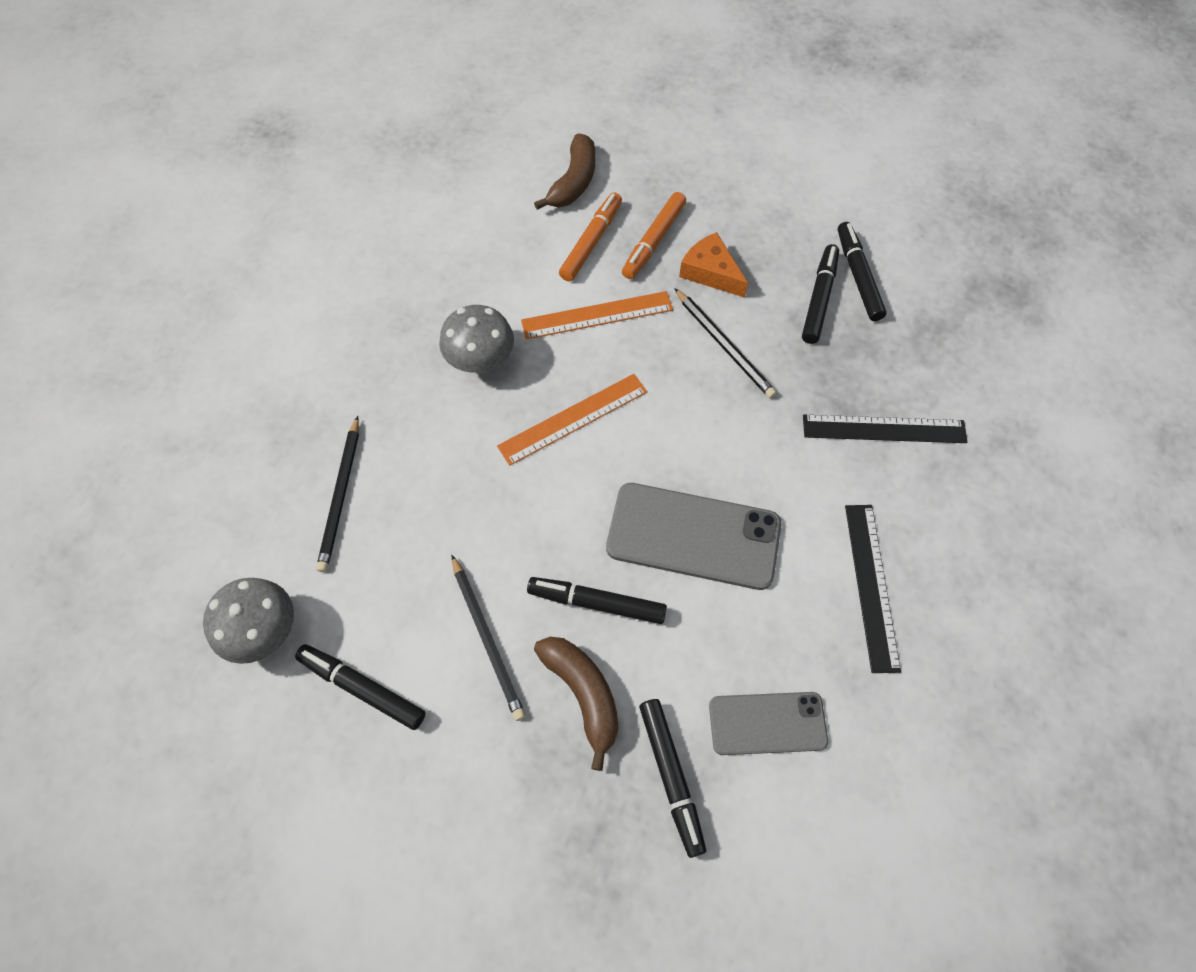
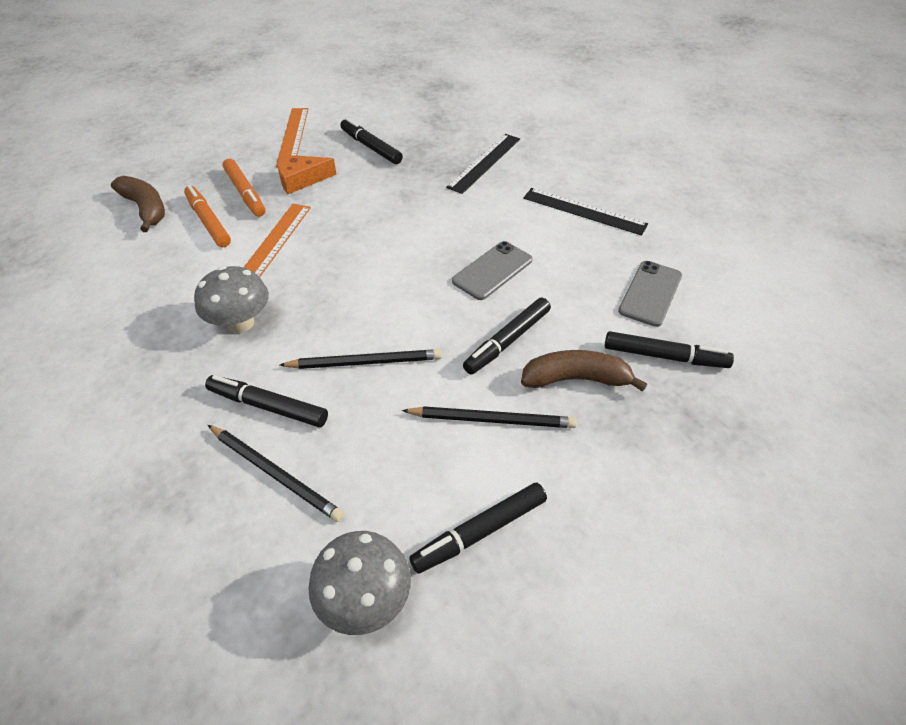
camera: 60 degrees left, 15 degrees down
(573, 418) = (346, 292): orange ruler -> orange ruler (293, 136)
(693, 536) = (492, 270): grey phone -> grey phone, size x0.62
(724, 345) = (362, 197): black pencil -> black pencil (365, 362)
(858, 276) = (371, 127): black marker -> black marker (268, 406)

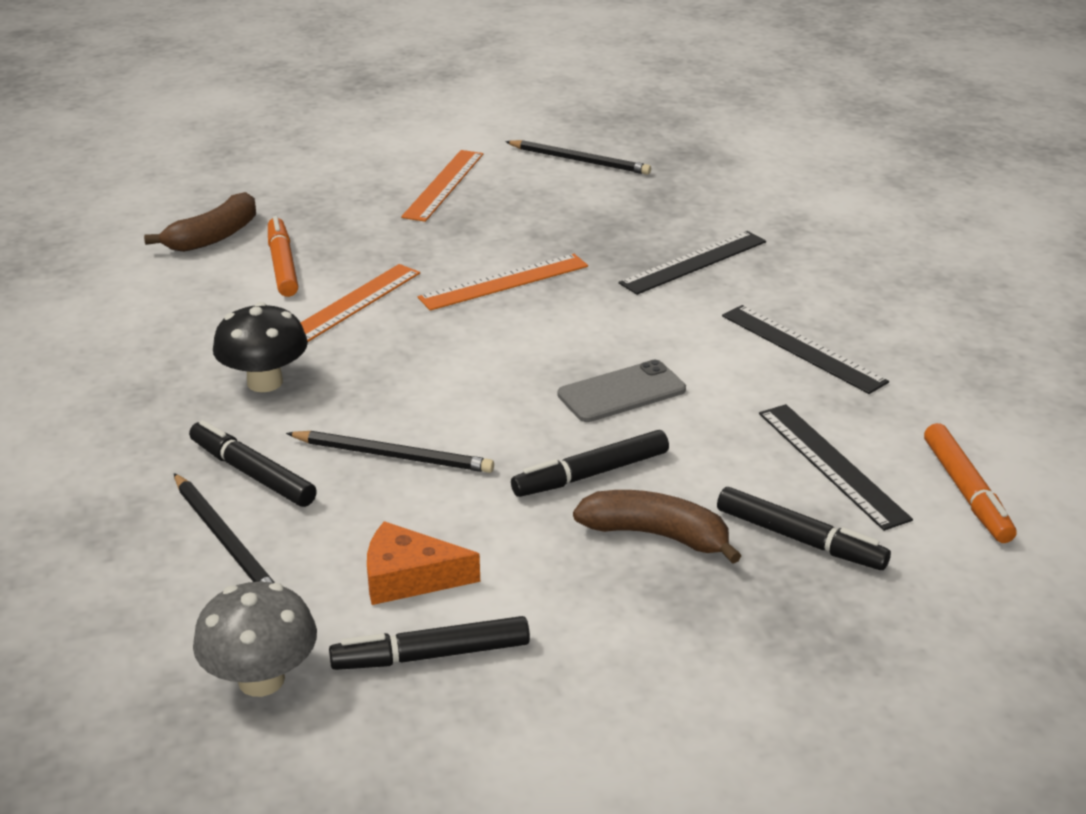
camera: 20 degrees right, 15 degrees down
(145, 209) = (214, 237): brown banana -> brown banana turned 60 degrees clockwise
(240, 323) = (265, 382): grey mushroom -> black mushroom
(245, 193) = (345, 241): orange marker -> orange marker (966, 492)
(300, 180) = (425, 238): orange cheese -> orange cheese (409, 578)
(371, 147) = (542, 216): black marker -> none
(371, 202) = (504, 282): none -> orange ruler
(492, 420) = (517, 551): black pencil -> black pencil (580, 161)
(650, 293) = (832, 464): grey phone -> black ruler

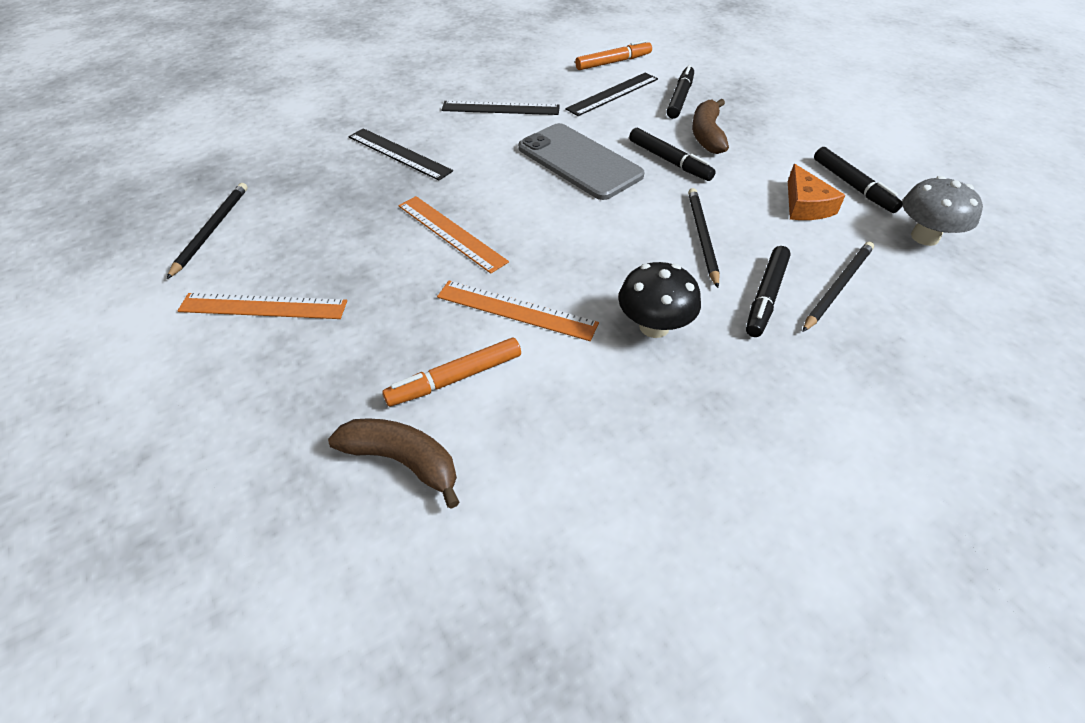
camera: 105 degrees left, 15 degrees up
(622, 392) = (579, 161): grey phone -> grey phone, size x1.61
(802, 348) = (500, 108): black ruler -> black ruler turned 60 degrees clockwise

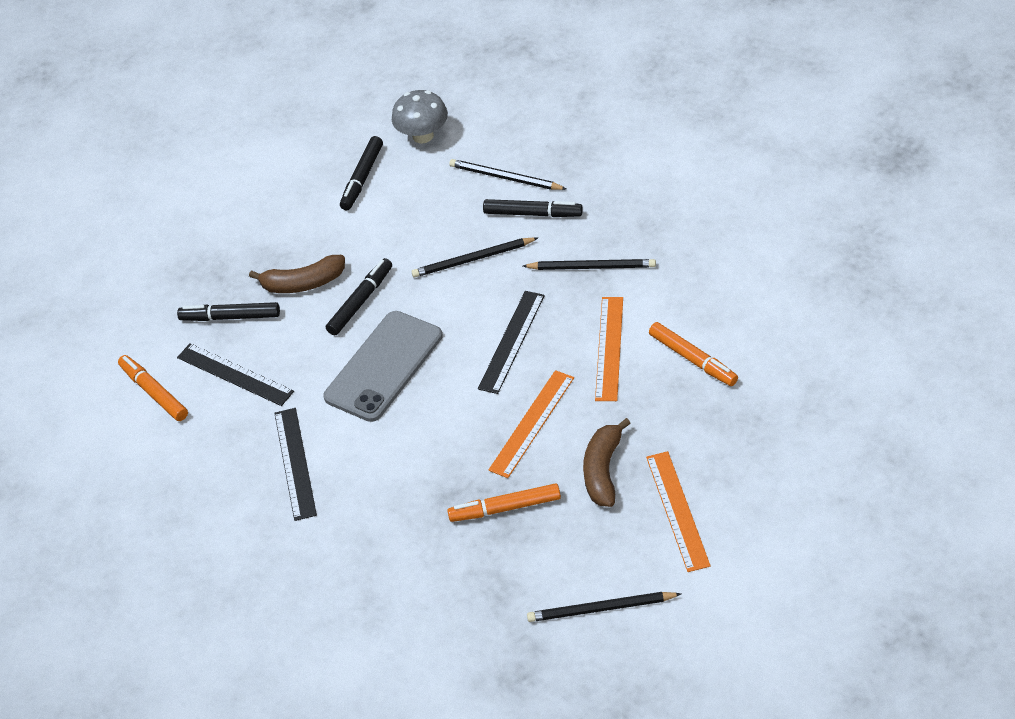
camera: 100 degrees left, 0 degrees up
(367, 199) = (505, 508): none -> orange marker
(399, 153) = (417, 517): black ruler -> black ruler (511, 341)
(403, 461) = (772, 360): brown banana -> brown banana (603, 470)
(654, 326) = (592, 267): black mushroom -> black pencil
(805, 205) = (403, 204): orange cheese -> none
(853, 186) = (362, 178): black marker -> black marker turned 150 degrees clockwise

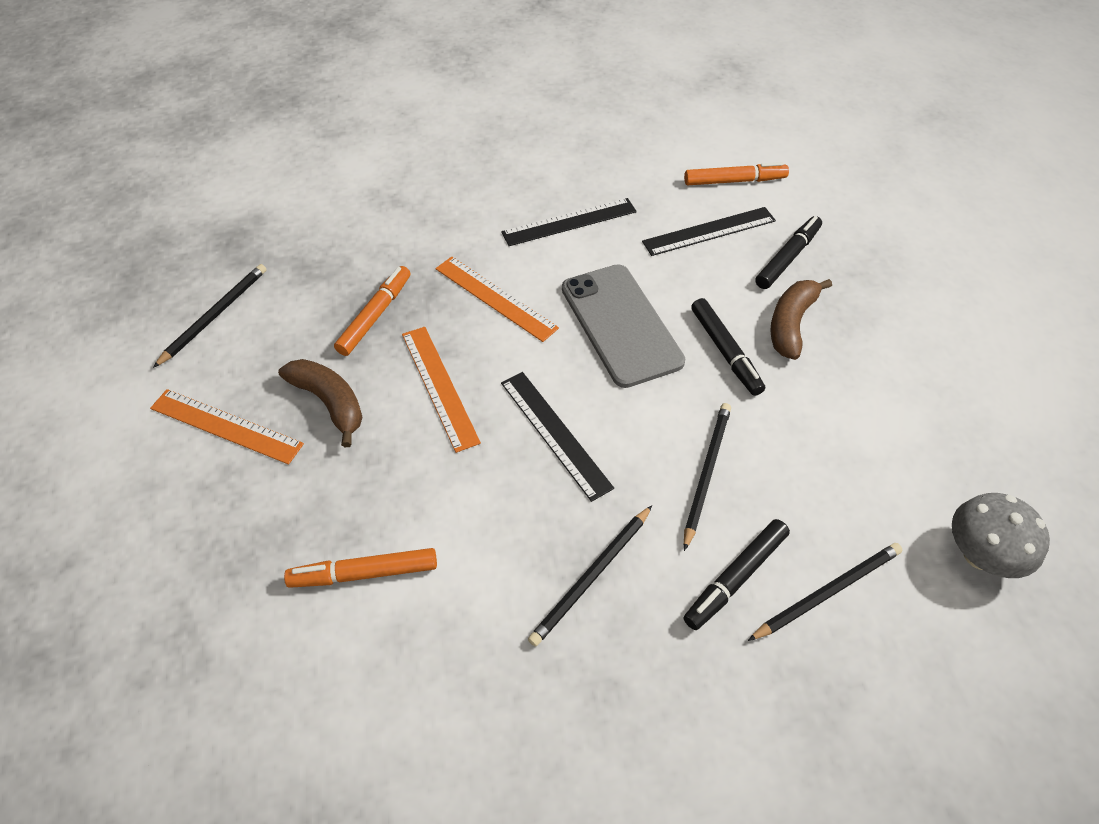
camera: 120 degrees right, 5 degrees up
(295, 463) = (569, 222): black ruler -> black ruler turned 45 degrees counterclockwise
(362, 178) = (932, 452): black marker -> none
(609, 348) = (460, 508): orange ruler -> orange ruler (495, 298)

